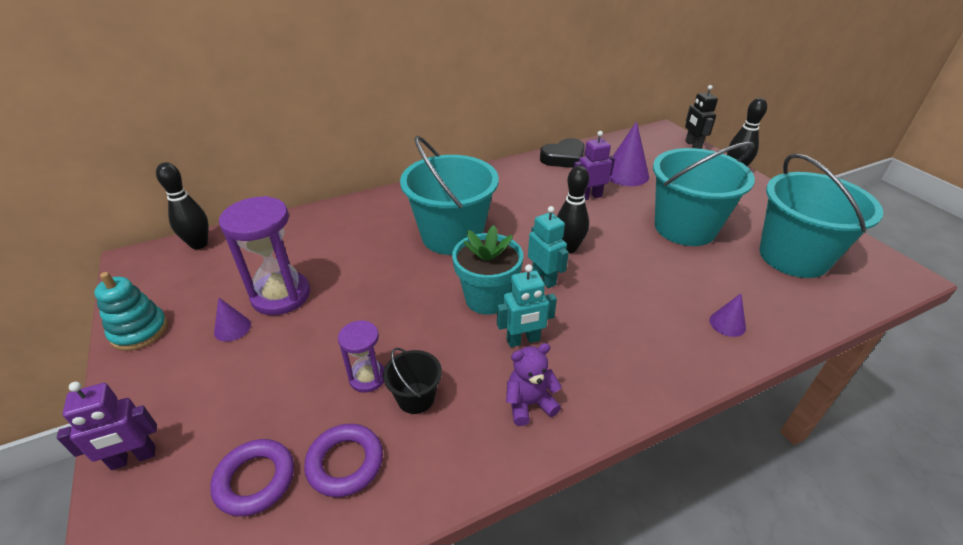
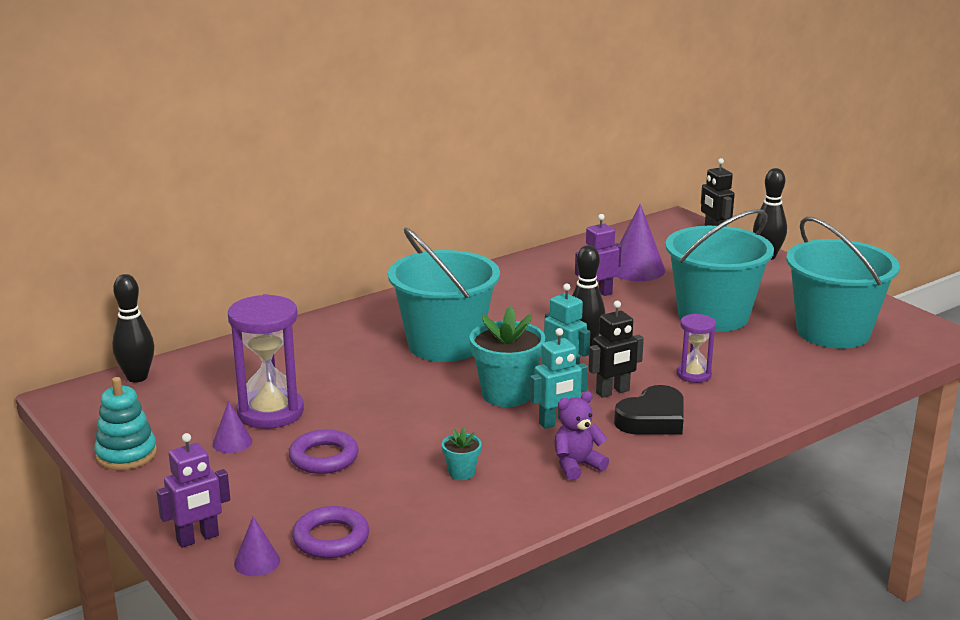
camera: 10 degrees left, 15 degrees down
(345, 463) = (412, 520): purple ring -> purple ring (324, 457)
(367, 377) = (404, 464): purple hourglass -> purple hourglass (694, 375)
(416, 398) = (461, 473): black bucket -> turquoise flower pot
(563, 158) = (555, 258): black heart -> black heart (652, 419)
(583, 307) = (613, 392): none -> black robot
(727, 324) = (765, 391): purple cone -> purple cone (257, 562)

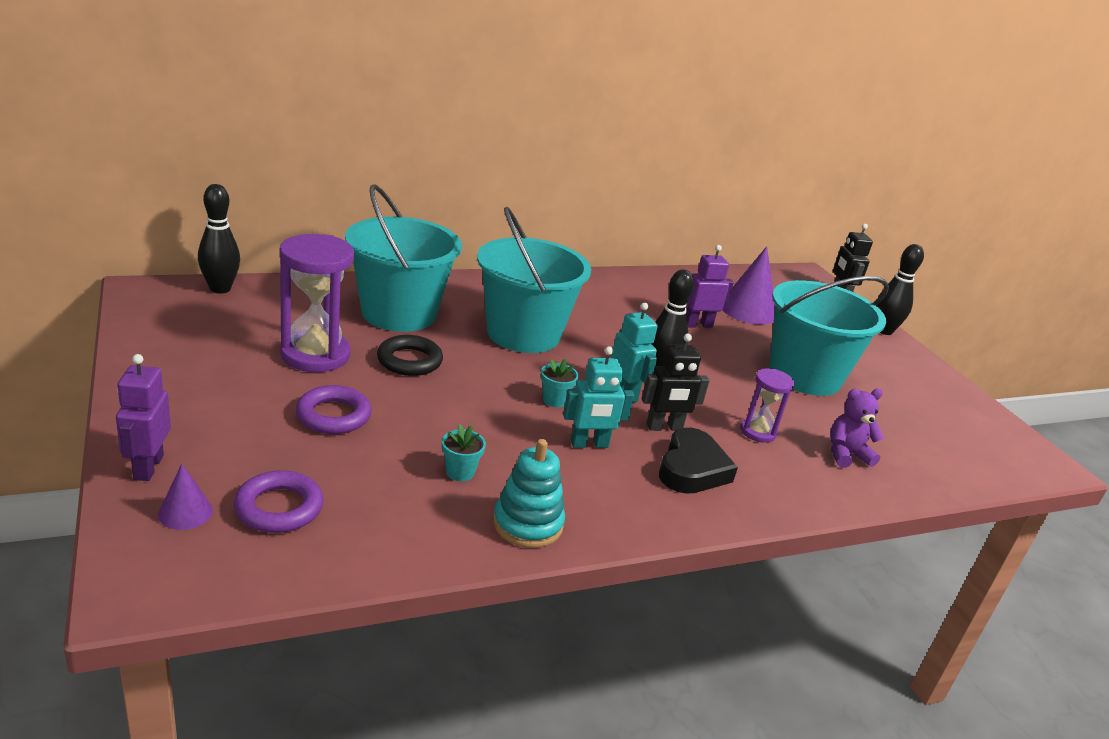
camera: 10 degrees right, 5 degrees up
(126, 454) = (151, 359): turquoise stacking toy -> turquoise stacking toy (527, 524)
(198, 538) = (148, 467): purple robot -> purple robot turned 105 degrees clockwise
(232, 442) = (258, 375): purple cone -> none
(358, 395) = (409, 361): none -> black ring
(506, 394) = (554, 400): turquoise flower pot -> turquoise flower pot, size x0.48
(577, 465) = (585, 499): purple teddy bear -> purple teddy bear (846, 454)
(652, 419) = (692, 469): black heart -> black heart turned 45 degrees counterclockwise
(833, 332) = (925, 425): turquoise bucket -> turquoise bucket (399, 313)

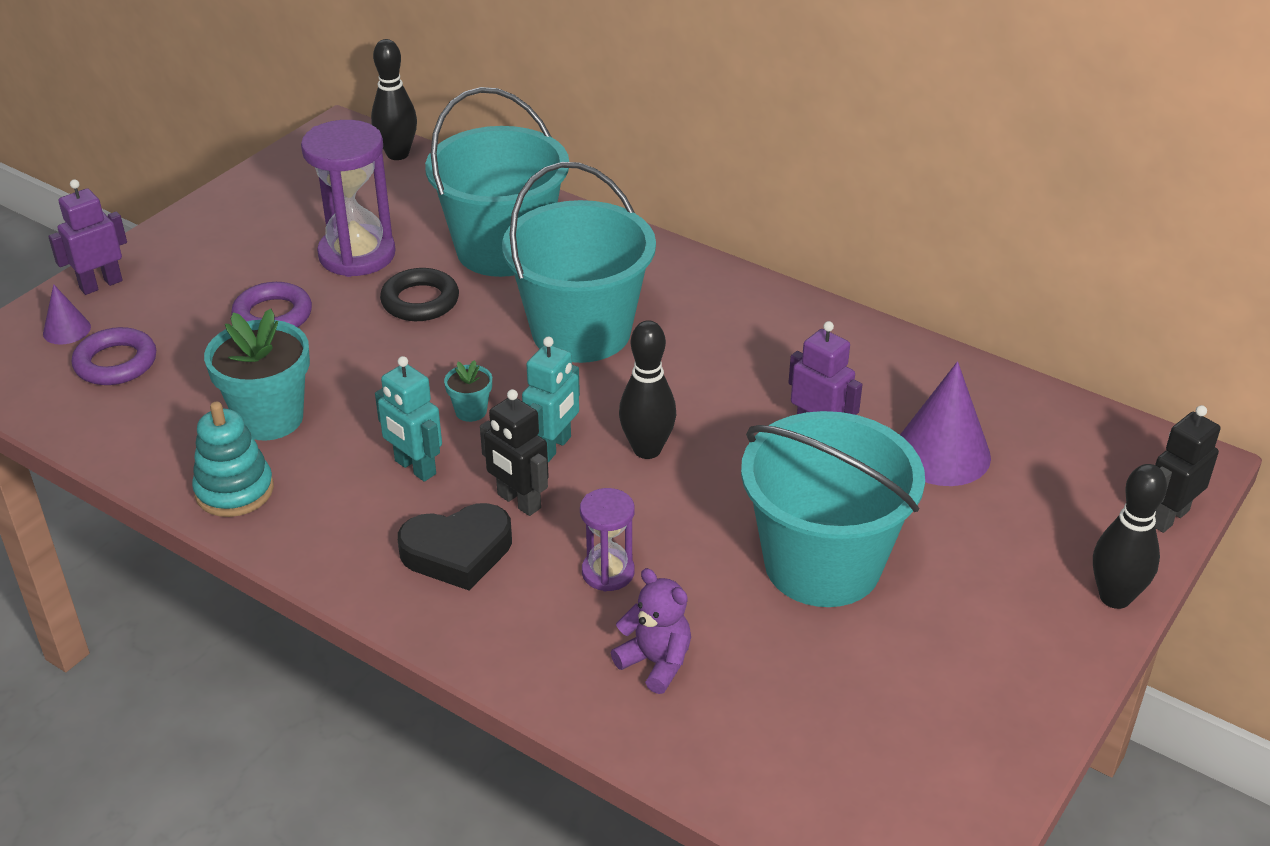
camera: 60 degrees right, 10 degrees up
(460, 472) = (269, 418): turquoise flower pot -> turquoise flower pot, size x2.09

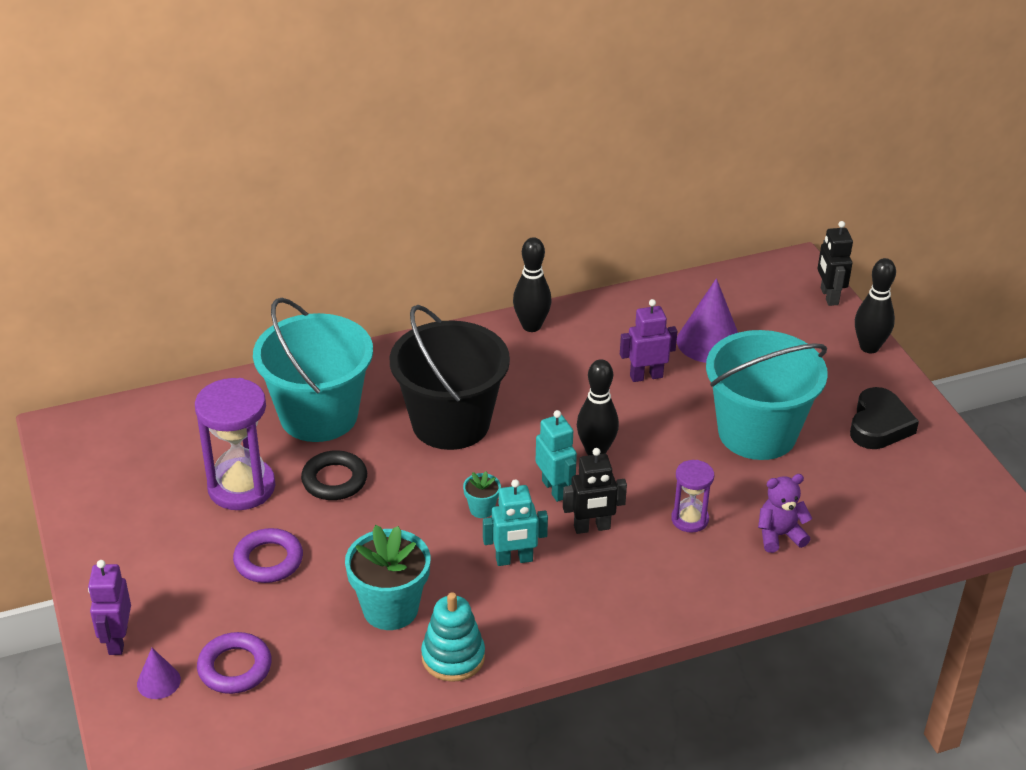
camera: 55 degrees left, 0 degrees up
(397, 154) = (134, 412): black bowling pin -> black bowling pin (531, 326)
(457, 552) = (614, 575): black heart -> black heart (879, 425)
(581, 332) = (451, 423): turquoise bucket -> black bucket

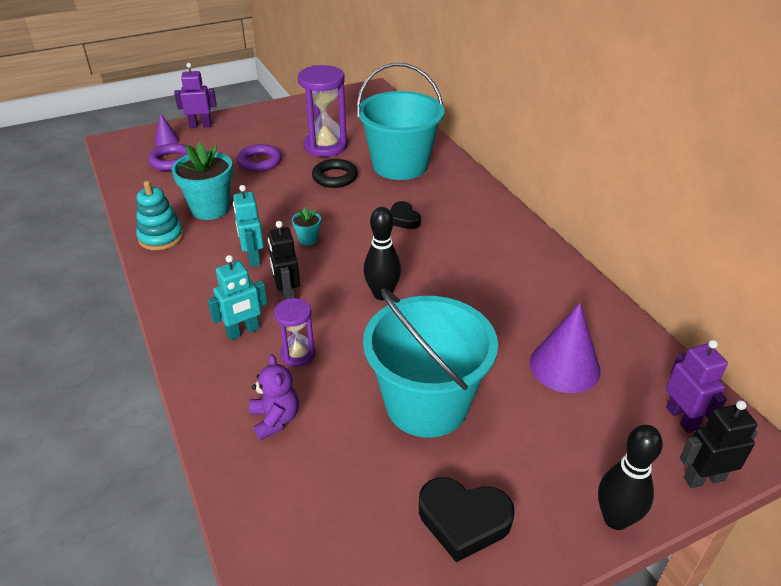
camera: 85 degrees right, 0 degrees up
(451, 423) = (403, 219): black bucket -> black heart
(531, 326) = (540, 251): black bowling pin -> none
(555, 489) = (332, 274): turquoise robot -> turquoise robot (243, 332)
(646, 376) = (494, 322): purple robot -> purple robot (682, 418)

